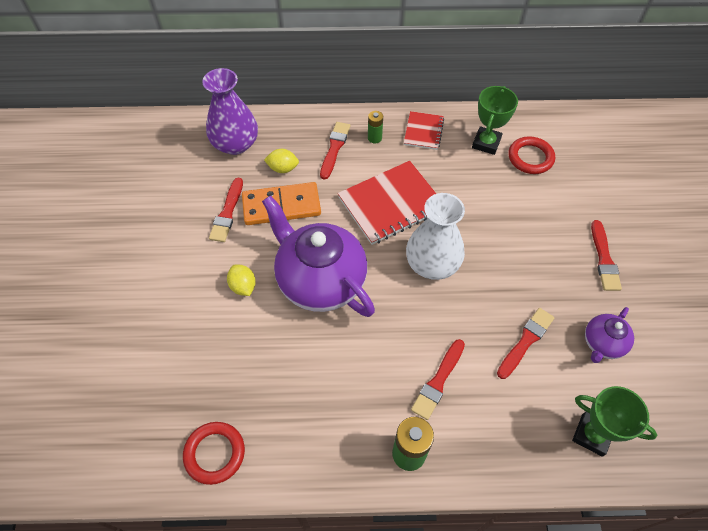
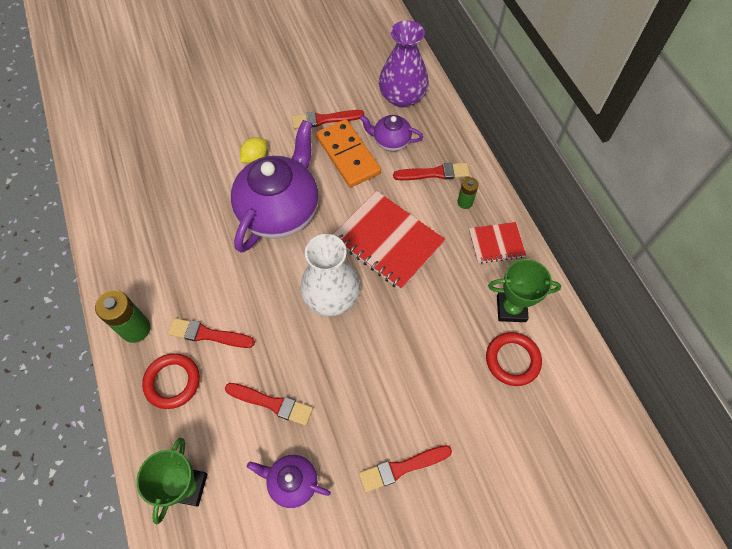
camera: 70 degrees right, 5 degrees up
(215, 453) = (108, 193): red ring -> red ring (172, 382)
(283, 168) = (390, 141): yellow lemon -> purple teapot

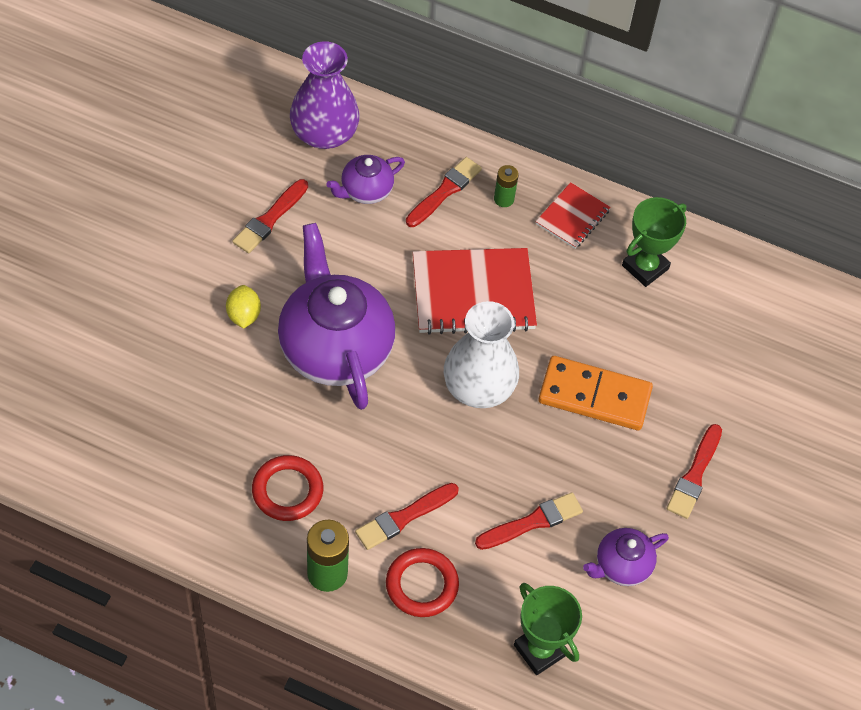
camera: 50 degrees left, 5 degrees down
(348, 155) = (338, 238): orange domino -> orange domino (594, 396)
(512, 360) = (690, 311): red ring -> red ring (287, 490)

